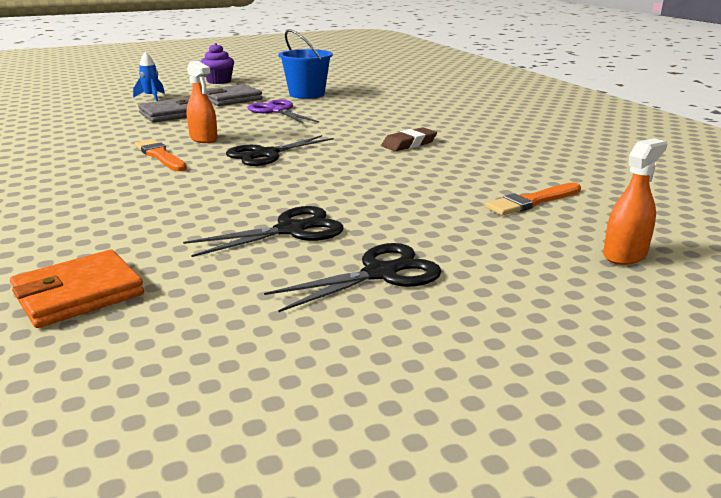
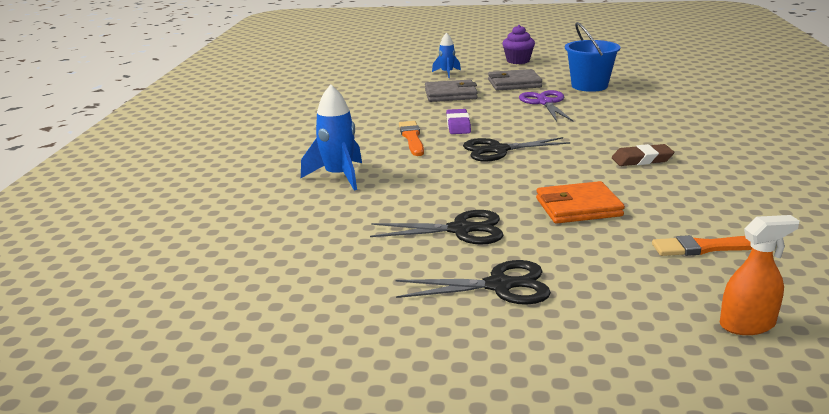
camera: 30 degrees right, 0 degrees up
(78, 294) = (280, 249): orange wallet -> orange wallet (578, 207)
(99, 204) = (338, 176): none -> blue rocket
(203, 139) = (458, 125): orange spray bottle -> purple eraser

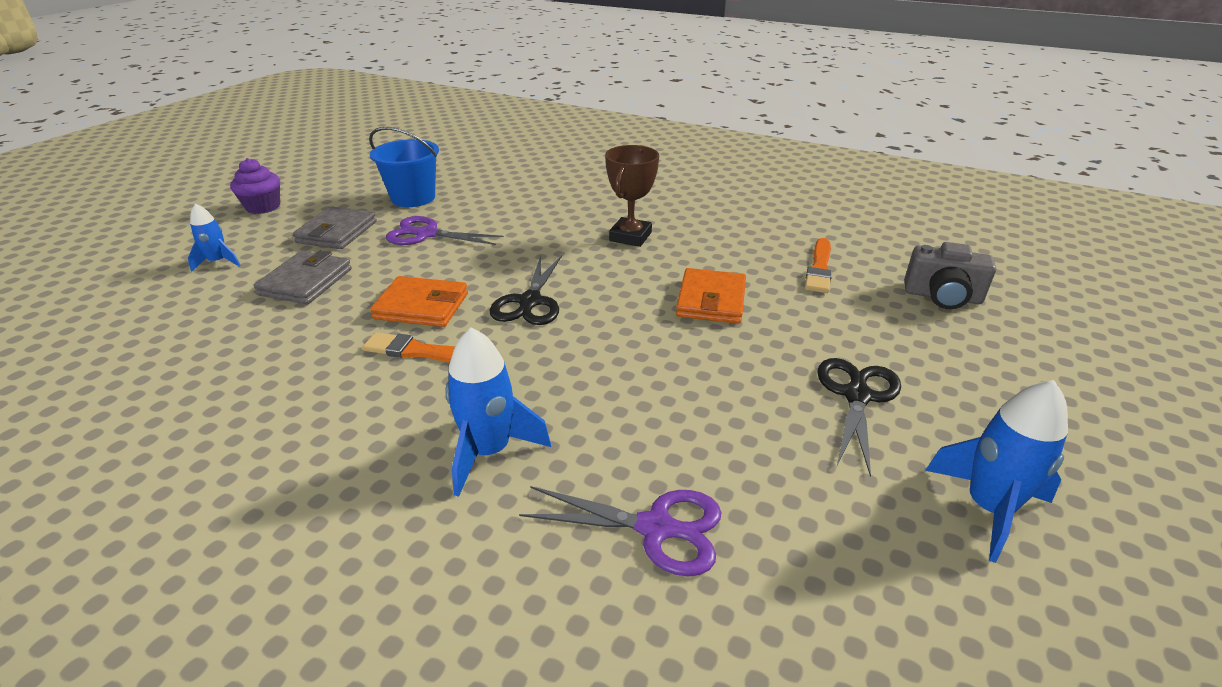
camera: 70 degrees left, 10 degrees up
(305, 232) = (655, 528): none -> purple scissors
(395, 355) = (988, 508): none -> blue rocket
(458, 125) = (422, 306): purple eraser -> orange wallet
(460, 230) = (722, 386): black scissors -> none
(642, 159) = (630, 236): brown eraser -> brown trophy
(747, 324) = (942, 297): orange spray bottle -> grey camera

